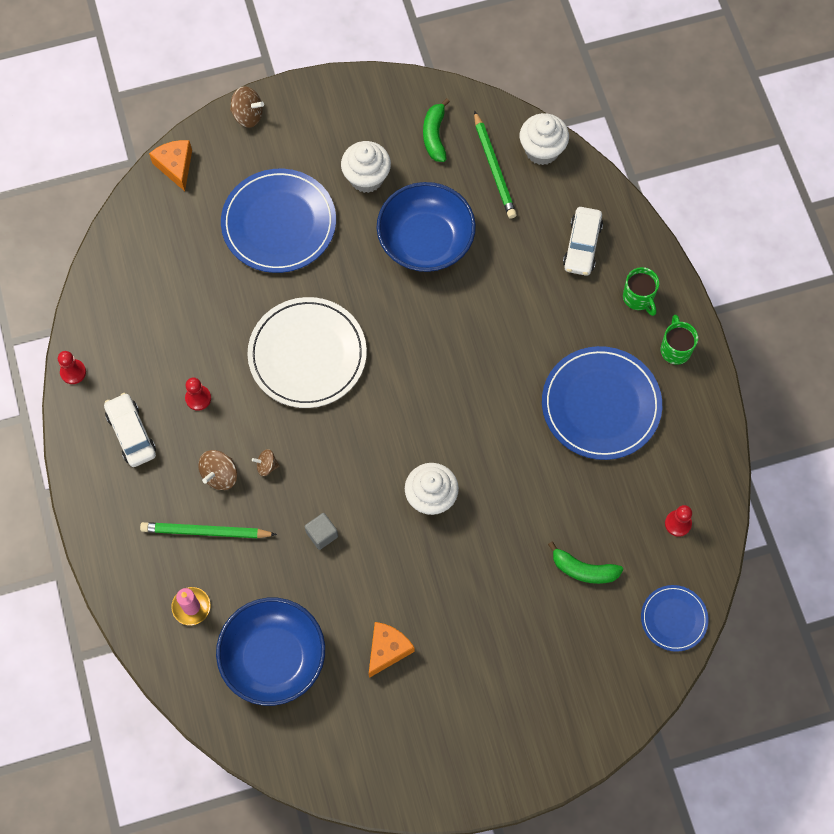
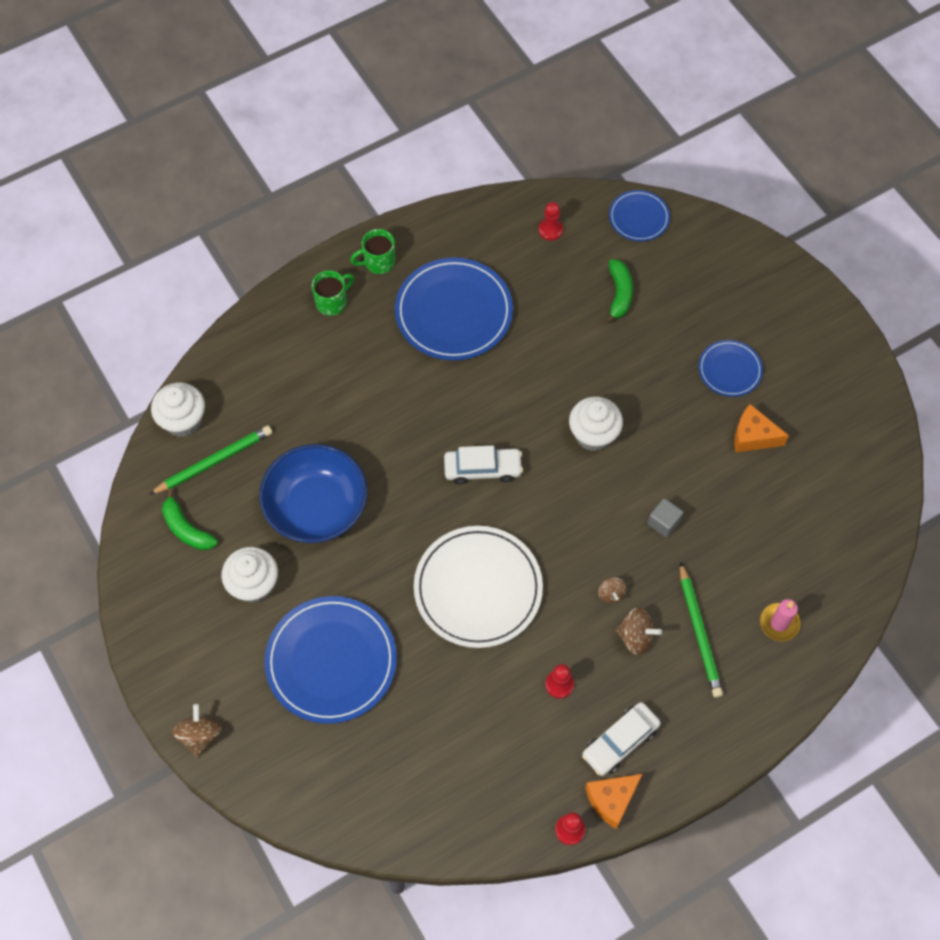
camera: 105 degrees left, 5 degrees down
(175, 166) = (285, 798): orange cheese -> orange cheese (612, 800)
(273, 657) = (798, 533): blue bowl -> none
(434, 135) = (186, 529): green banana -> green banana turned 60 degrees clockwise
(467, 652) = (729, 370): none -> blue plate
(582, 245) = (287, 362): white car -> white car (482, 469)

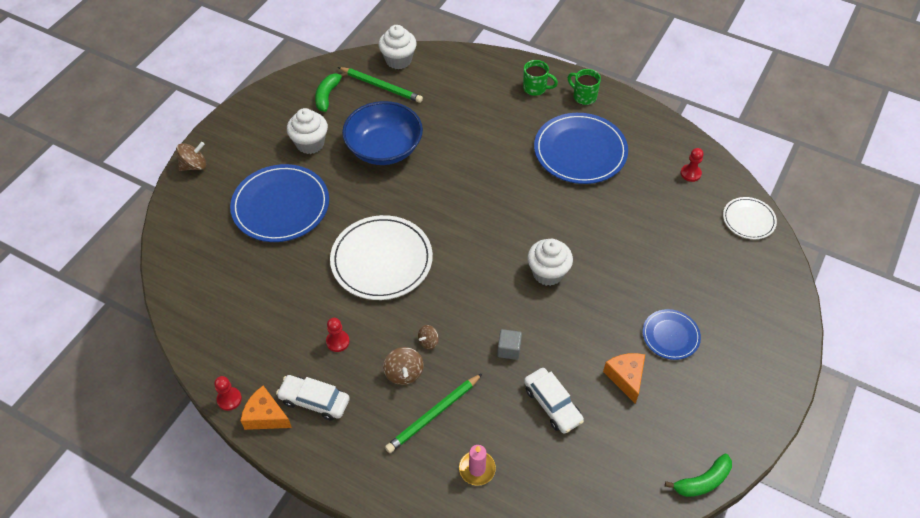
camera: 60 degrees right, 10 degrees down
(482, 469) = (473, 221): white car -> white car (552, 404)
(619, 294) = (674, 237): green banana -> green banana (702, 481)
(639, 217) = (748, 220): blue plate -> white plate

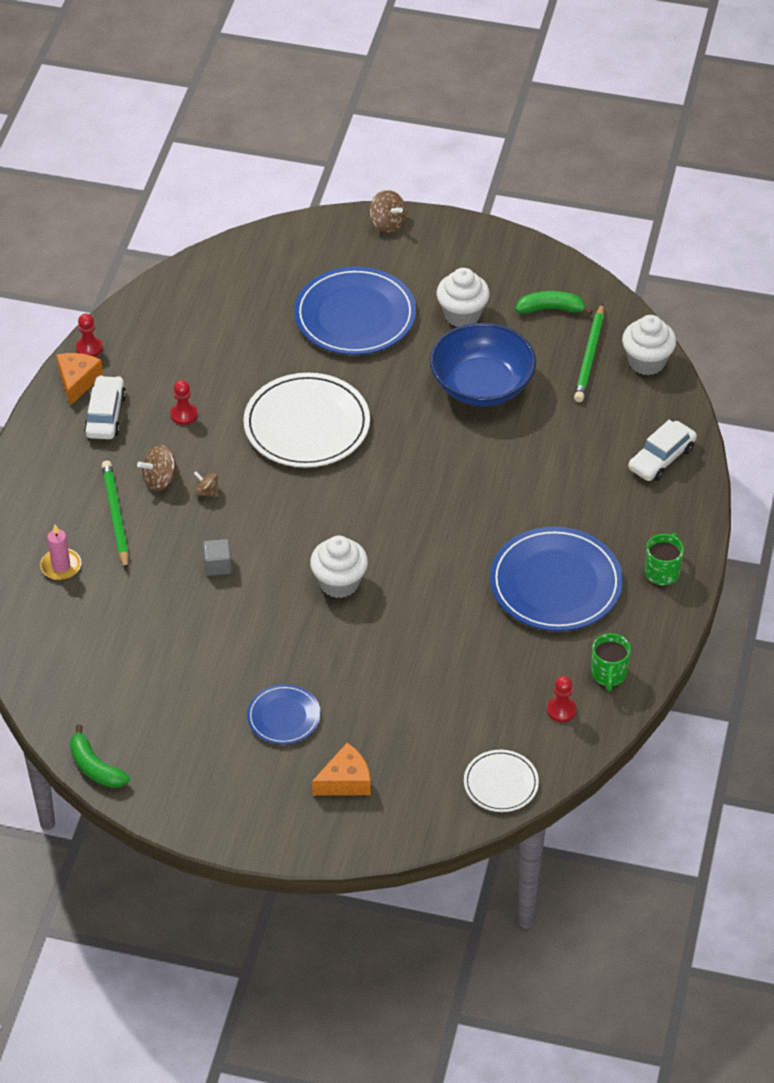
camera: 75 degrees right, 5 degrees down
(433, 414) = (116, 516): green pencil -> green pencil turned 45 degrees clockwise
(535, 88) = (656, 516): green mug -> green mug (609, 674)
(552, 404) = (156, 617): white car -> white car (661, 458)
(626, 377) = (211, 680): orange cheese -> orange cheese (345, 781)

